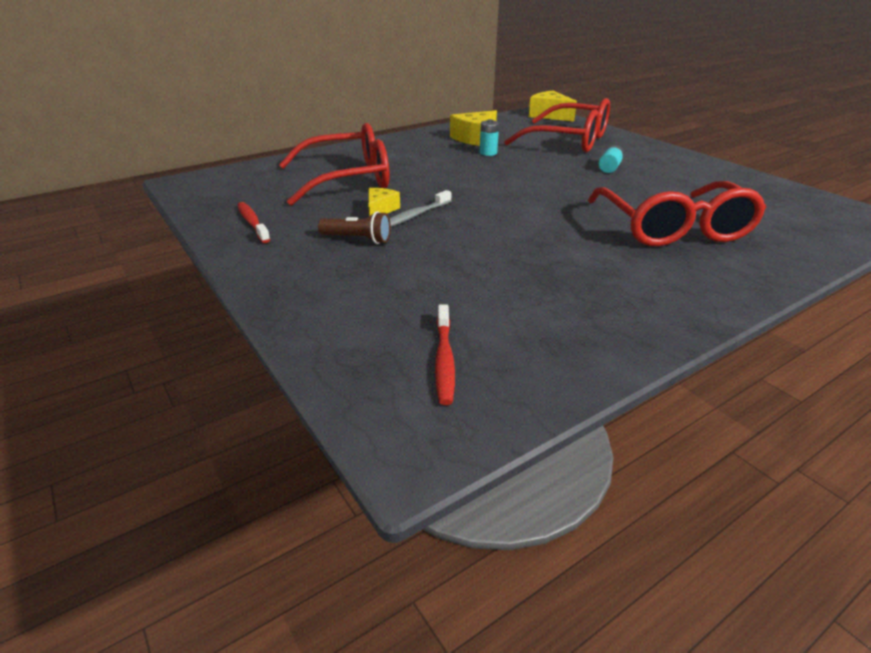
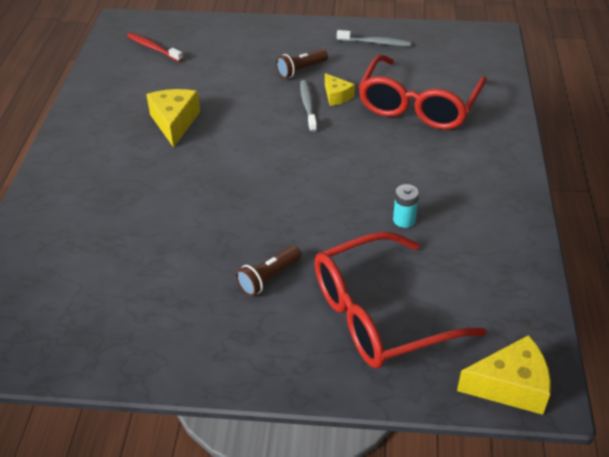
camera: 130 degrees right, 10 degrees up
(252, 223) = (375, 43): red toothbrush -> grey toothbrush
(474, 138) = (466, 240): yellow cheese -> yellow cheese (174, 122)
(610, 168) = (268, 278): turquoise battery -> brown flashlight
(673, 228) = (131, 210): red glasses -> none

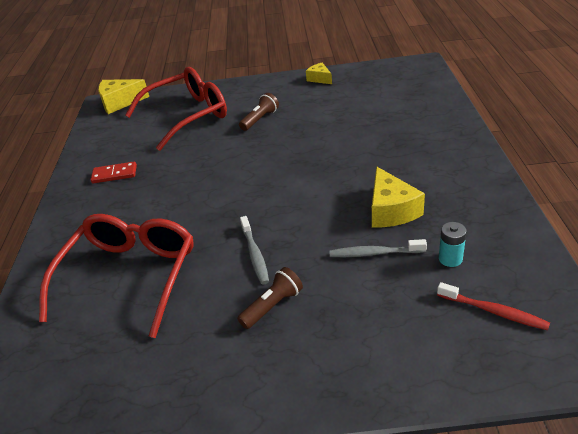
camera: 175 degrees right, 5 degrees down
(336, 96) = (223, 273): yellow cheese -> yellow cheese (319, 79)
(375, 43) = (170, 380): grey toothbrush -> grey toothbrush (374, 253)
(404, 220) = (164, 166): turquoise battery -> turquoise battery (450, 259)
(468, 220) = (114, 174): none -> red domino

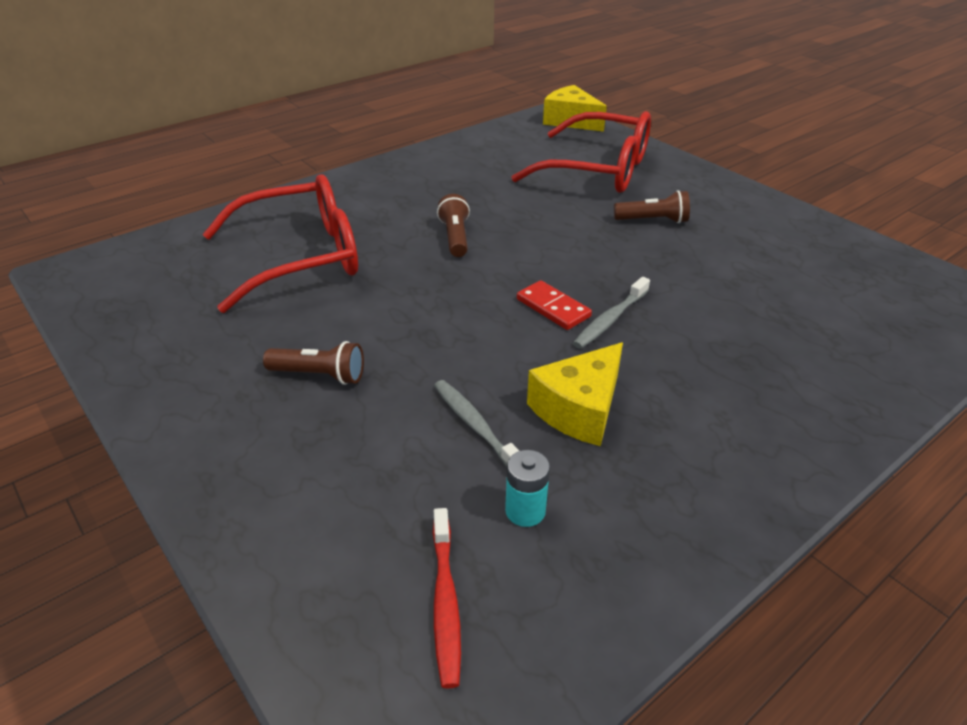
camera: 50 degrees right, 0 degrees up
(114, 174) = (447, 175): red domino -> red domino (553, 308)
(190, 197) = (455, 237): none -> brown flashlight
(255, 254) = (395, 325): grey toothbrush -> grey toothbrush (610, 319)
(319, 79) = (807, 227): yellow cheese -> none

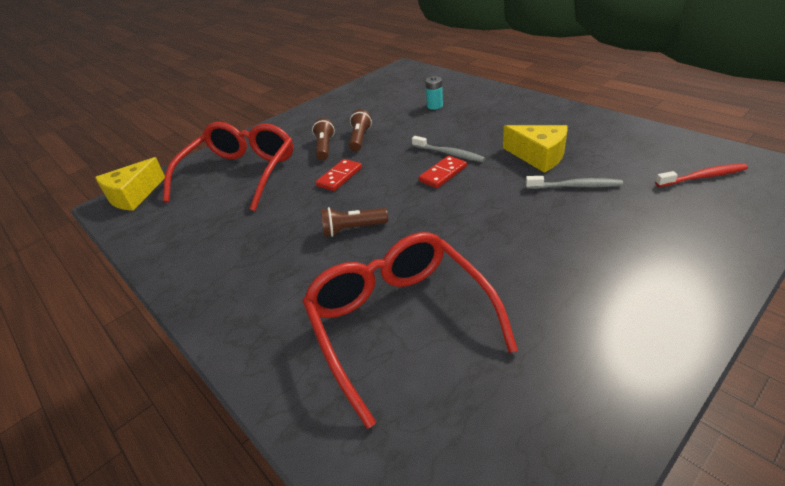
camera: 90 degrees left, 0 degrees up
(319, 375) = (567, 261): brown flashlight -> brown flashlight (360, 139)
(476, 426) = (575, 186): grey toothbrush -> grey toothbrush turned 135 degrees counterclockwise
(525, 511) = (626, 163): turquoise battery -> turquoise battery (435, 106)
(571, 230) = (339, 177): none -> red domino

